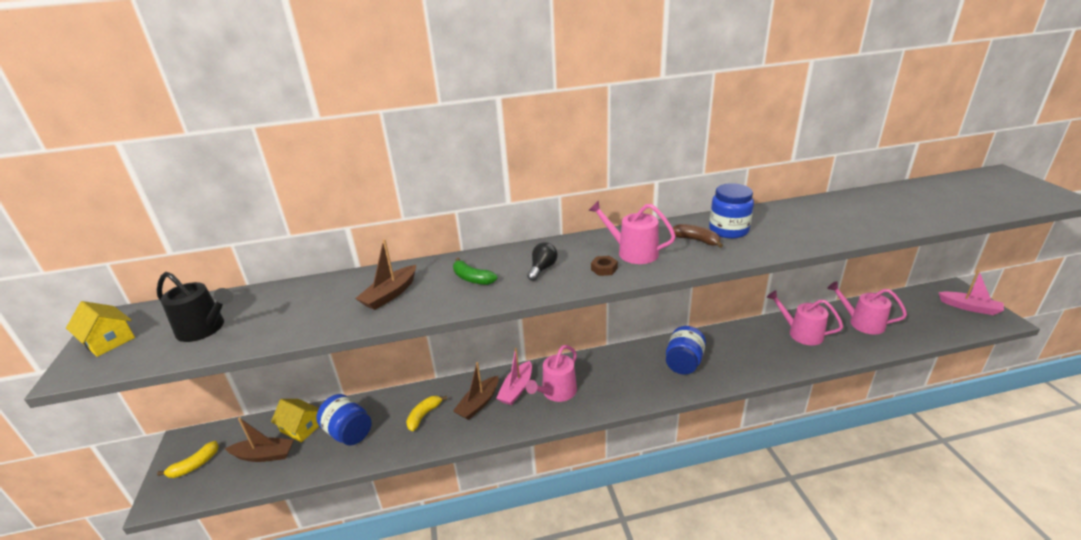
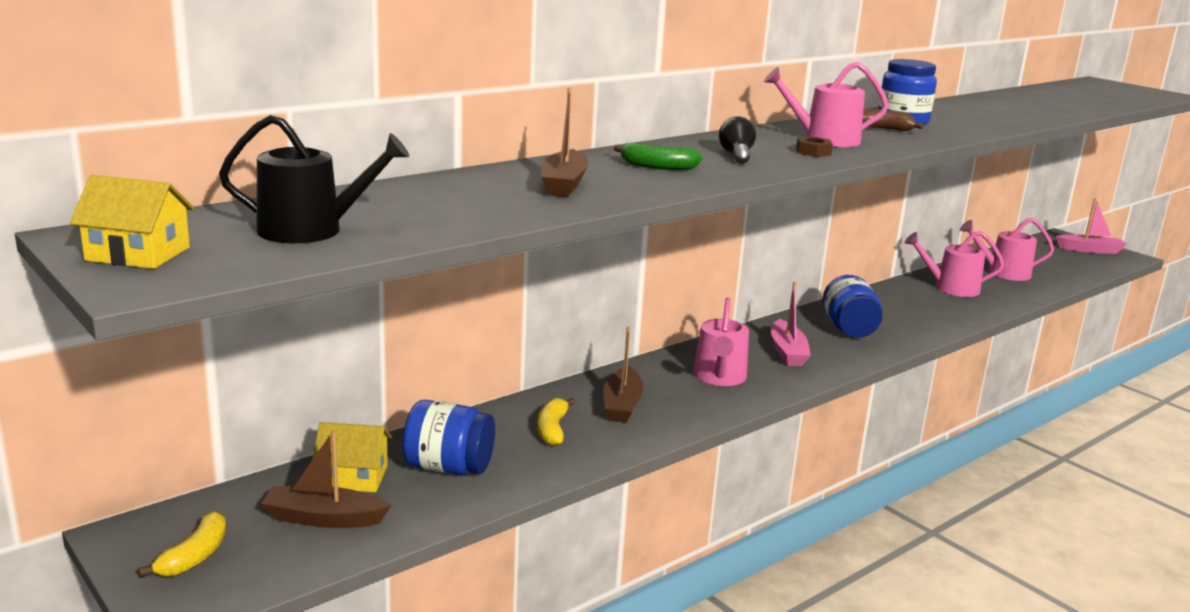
camera: 30 degrees left, 10 degrees down
(264, 455) = (324, 518): brown boat -> brown boat turned 150 degrees counterclockwise
(516, 389) = (660, 383): pink boat -> pink boat (787, 352)

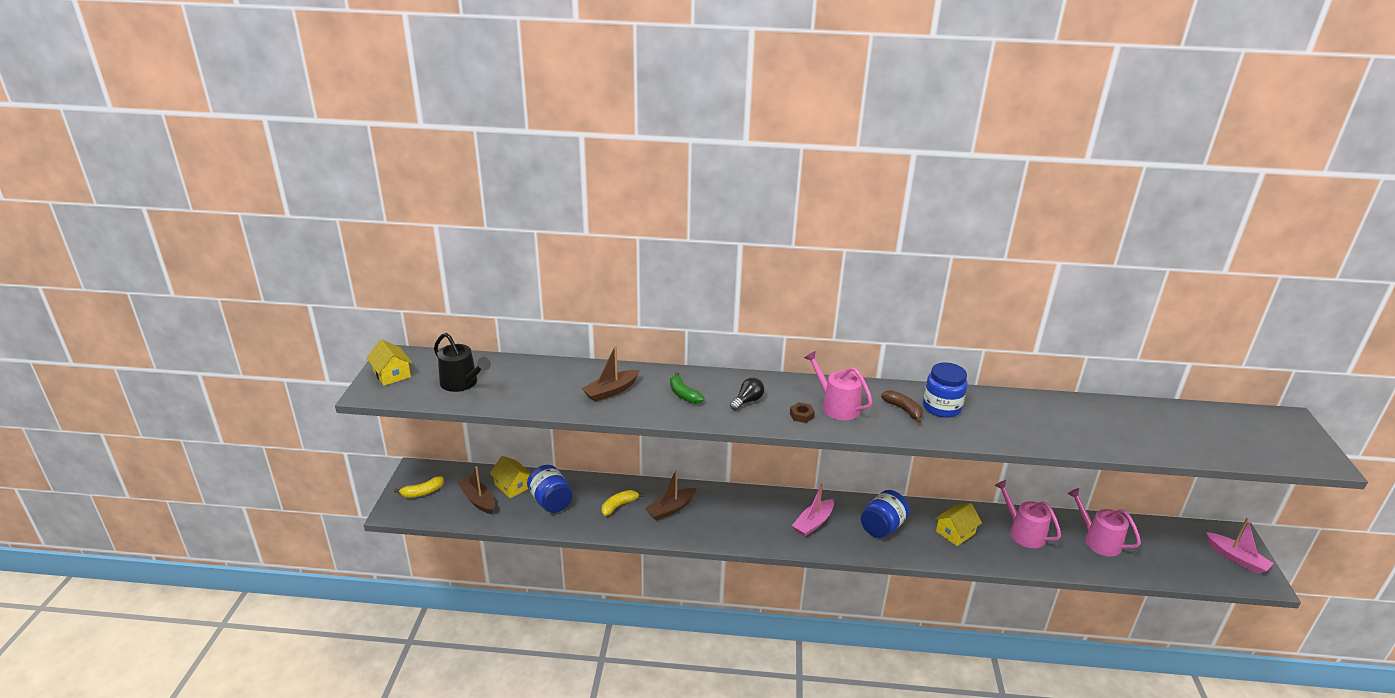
camera: 45 degrees right, 10 degrees up
(719, 377) = (746, 519): pink watering can -> none
(908, 308) = (955, 532): none -> yellow house

